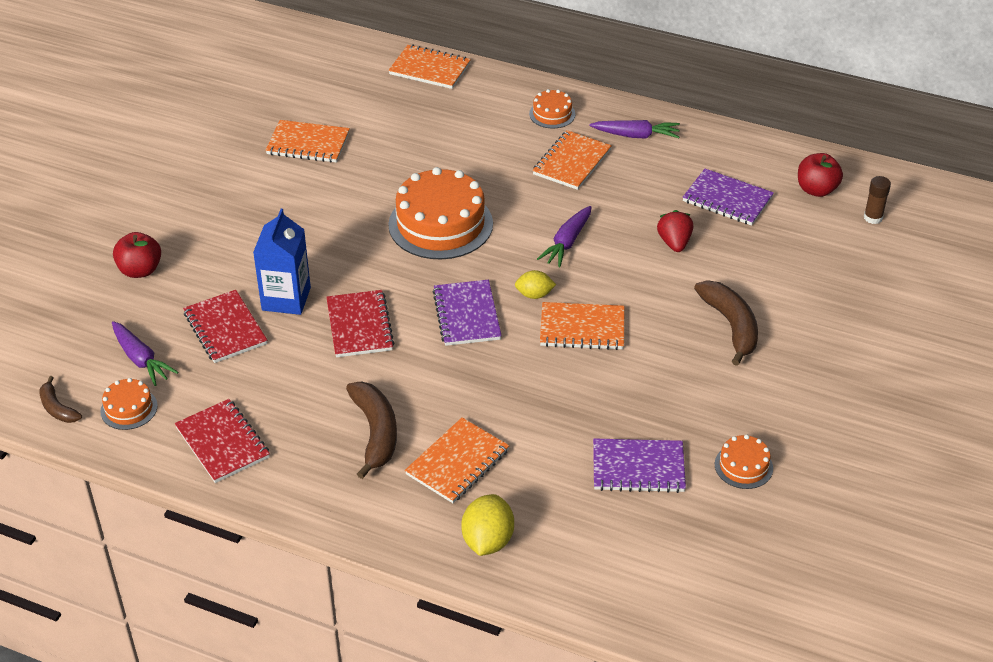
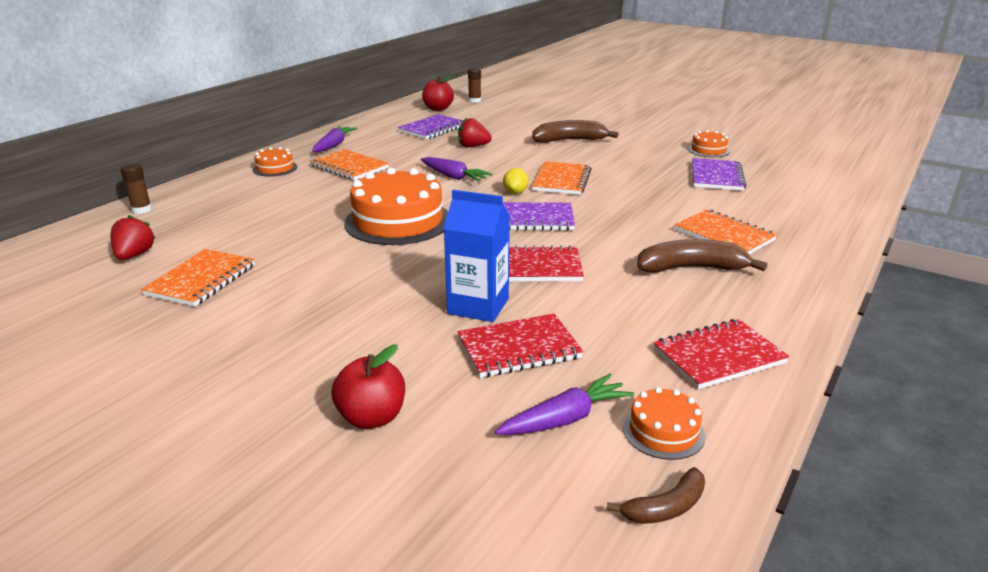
camera: 80 degrees left, 15 degrees down
(343, 97) = (134, 255): none -> red strawberry
(430, 69) = (141, 210): orange notebook -> brown glue stick
(487, 541) = (812, 230): yellow lemon -> none

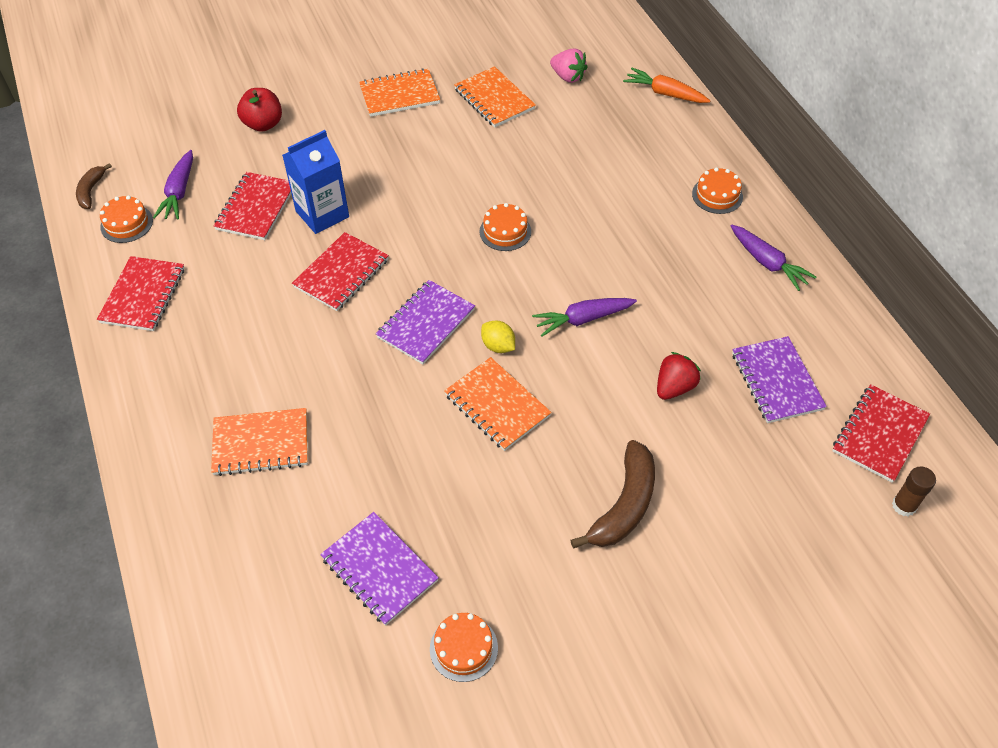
camera: 125 degrees right, 25 degrees up
(134, 255) = (568, 77): red strawberry -> pink strawberry
(141, 210) = (664, 93): brown glue stick -> orange carrot
(349, 167) = (679, 250): orange notebook -> orange notebook (399, 95)
(398, 221) = (505, 231): orange cake -> orange cake, size x0.48
(438, 109) = (879, 434): red apple -> red notebook
(691, 268) = (241, 370): brown banana -> none

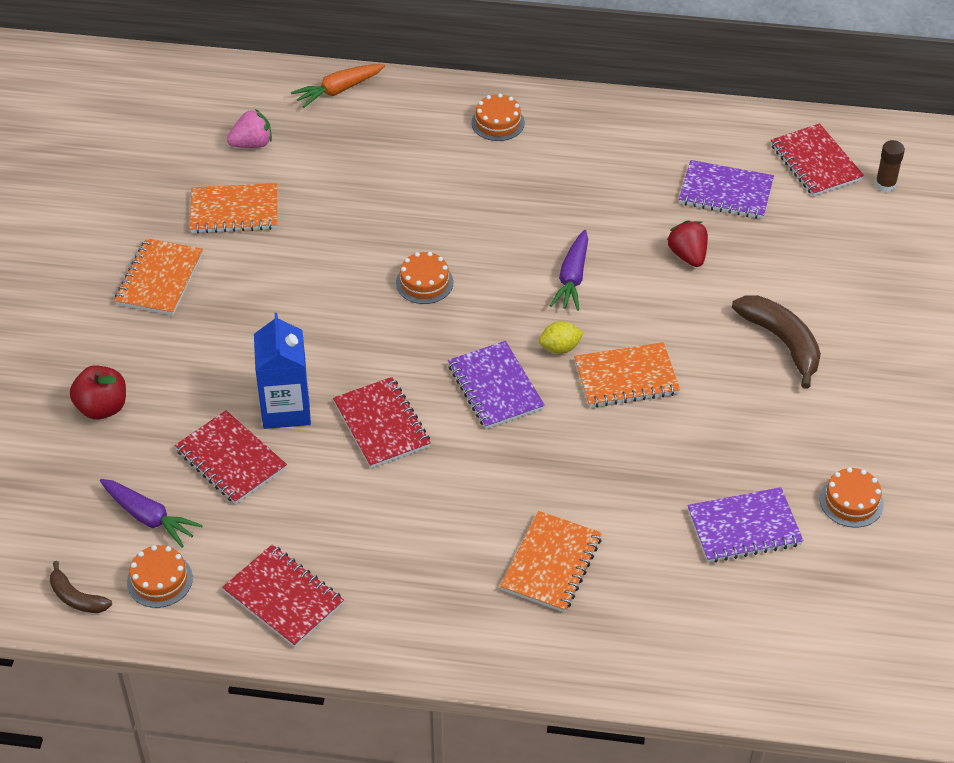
camera: 60 degrees left, 5 degrees down
(768, 263) = (600, 132): purple carrot -> none

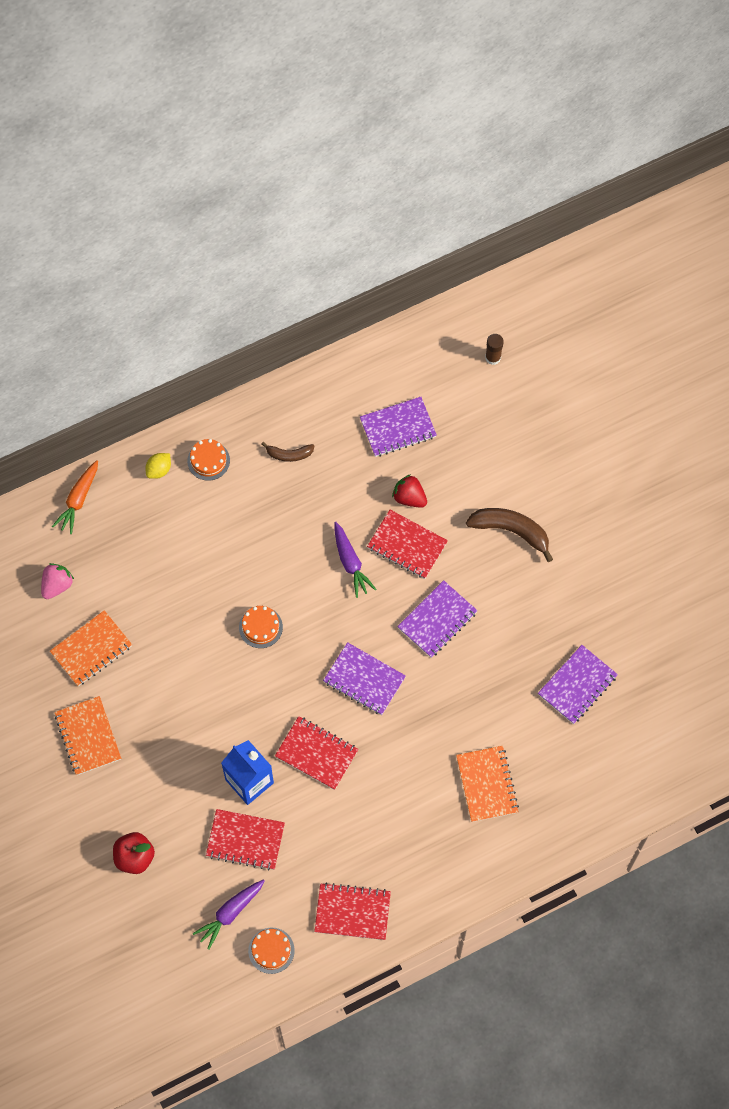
camera: 35 degrees left, 20 degrees up
(76, 598) = (232, 995): brown banana -> brown banana (289, 454)
(149, 518) = (230, 913): purple carrot -> purple carrot turned 135 degrees clockwise
(560, 348) = (382, 623): yellow lemon -> yellow lemon (159, 470)
(626, 378) = (437, 620): orange notebook -> purple notebook
(815, 162) = (437, 365): red notebook -> red notebook (407, 545)
(851, 501) = (625, 626): orange cake -> none

